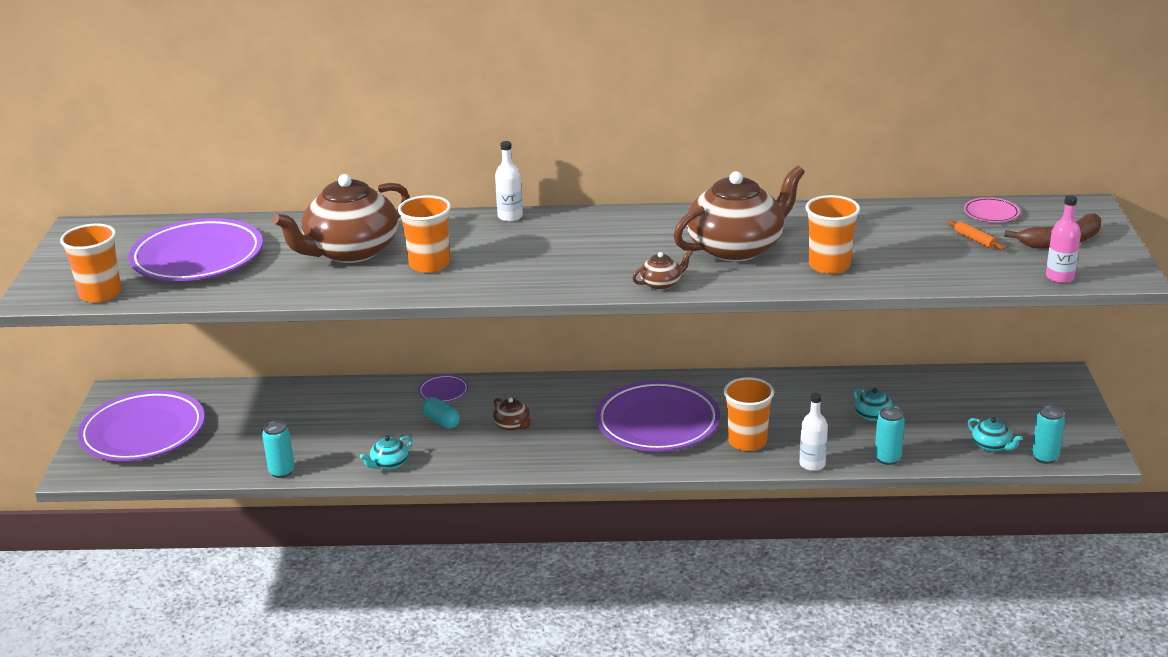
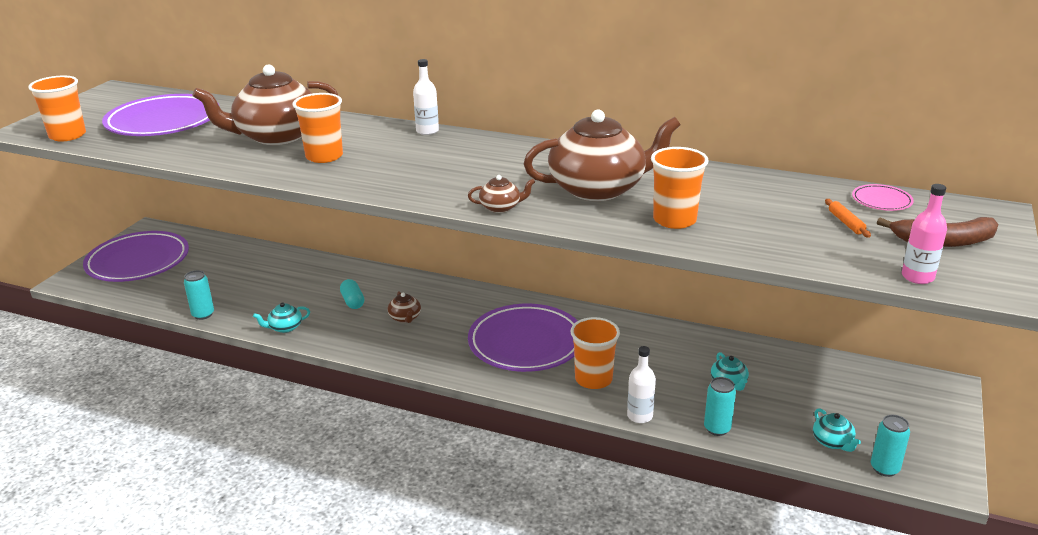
camera: 20 degrees right, 0 degrees up
(443, 392) = (374, 278): purple plate -> none

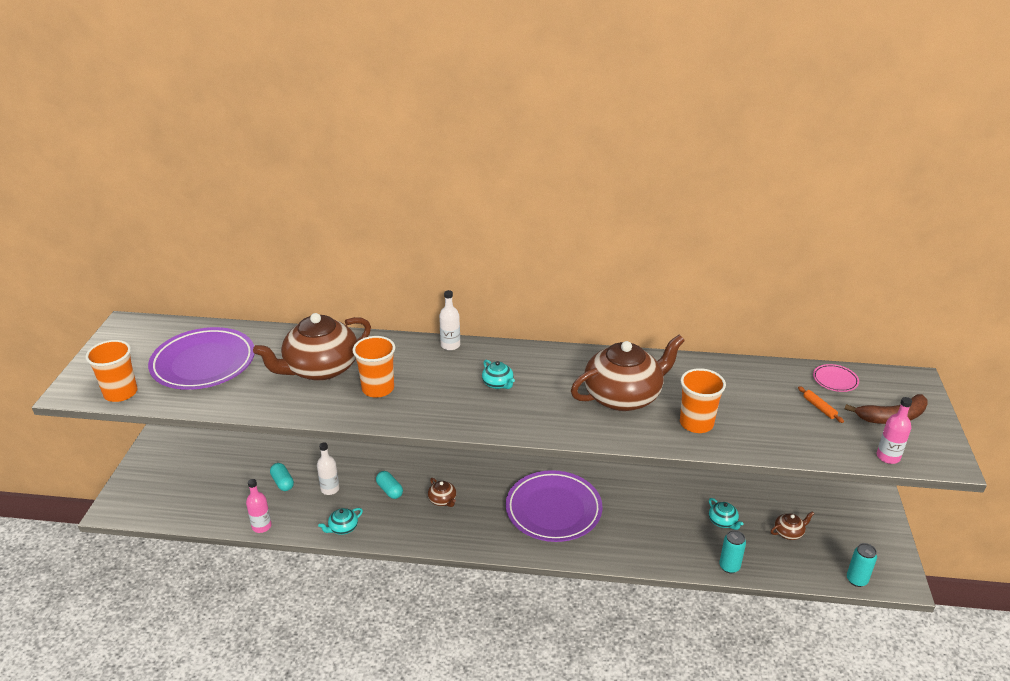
camera: 15 degrees left, 5 degrees up
(138, 262) = (169, 477): purple plate -> none
(203, 314) = (261, 526): turquoise can -> pink bottle
(246, 280) = (282, 482): none -> turquoise capsule
(501, 207) = (557, 429): brown teapot -> brown teapot (789, 533)
(593, 379) = (620, 536): orange cup -> none
(640, 416) = (668, 565): white bottle -> white bottle (330, 489)
(832, 442) = (814, 563): turquoise teapot -> turquoise teapot (498, 384)

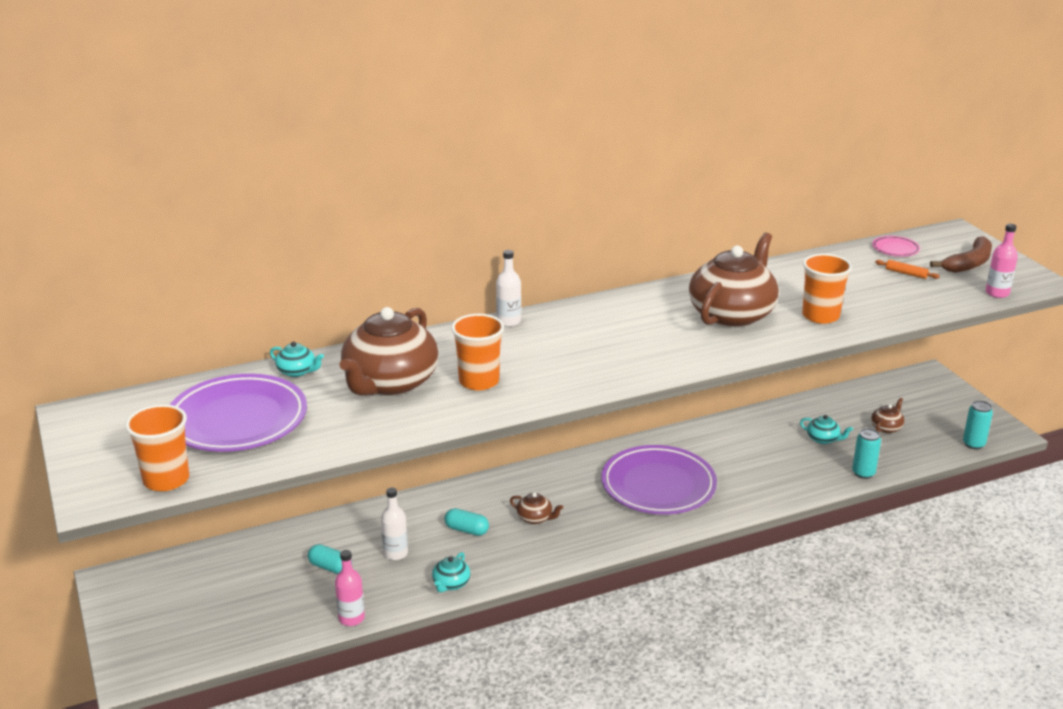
camera: 30 degrees left, 5 degrees down
(498, 384) = (600, 340): turquoise teapot -> turquoise teapot (297, 371)

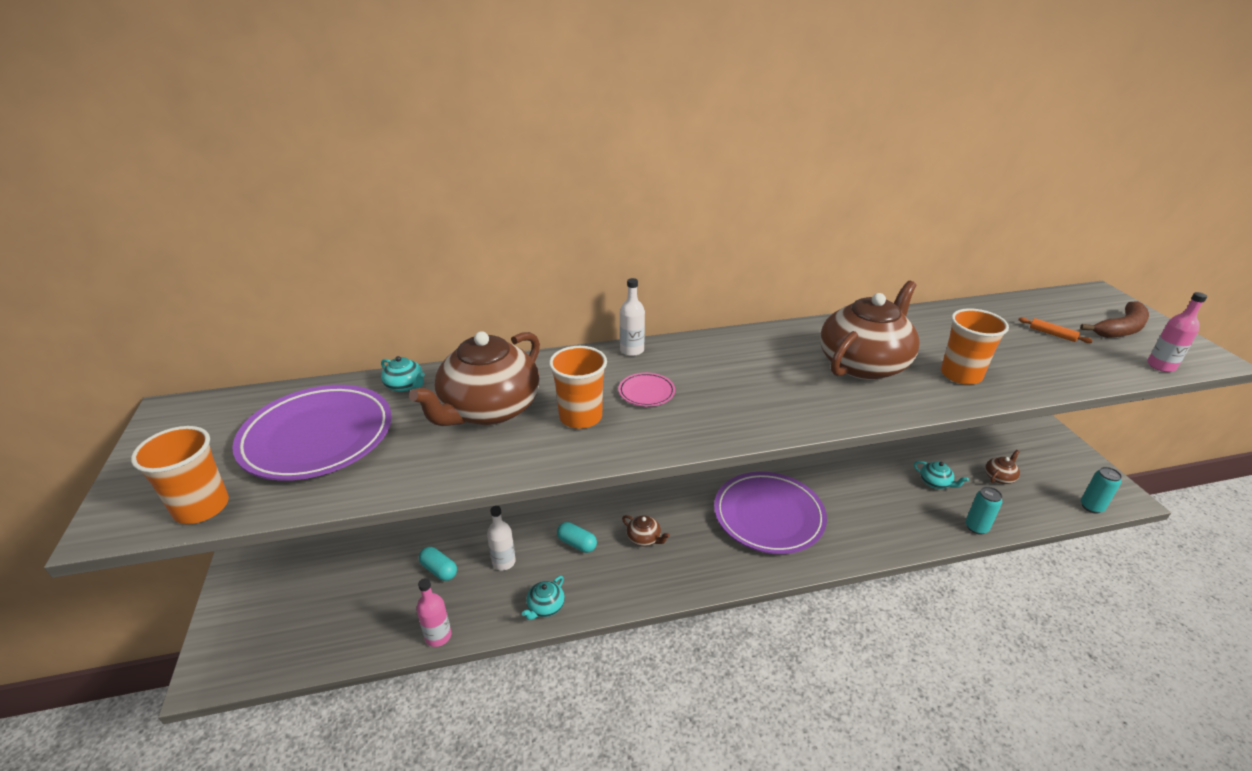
camera: 10 degrees right, 5 degrees up
(895, 249) = (1037, 307): pink plate -> pink plate (646, 392)

